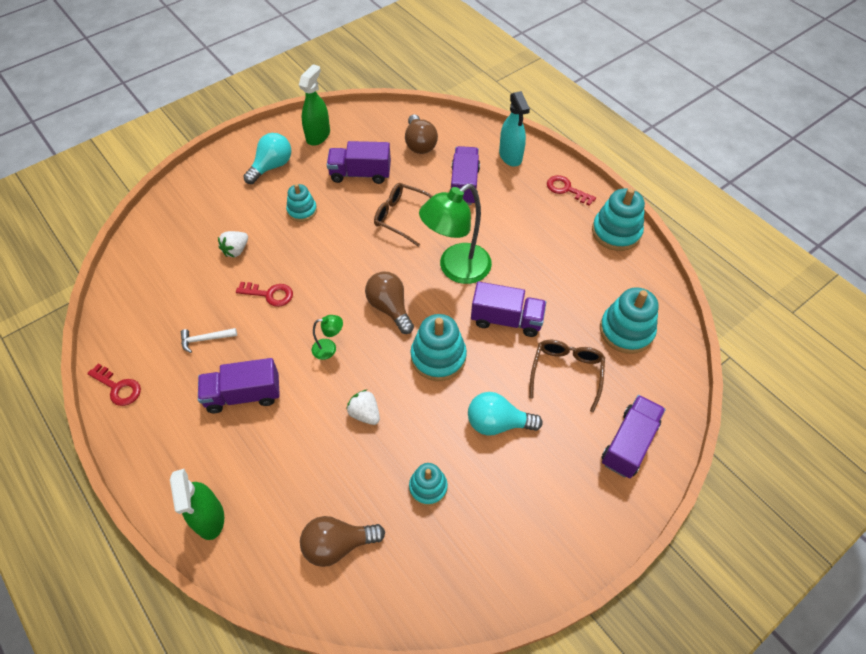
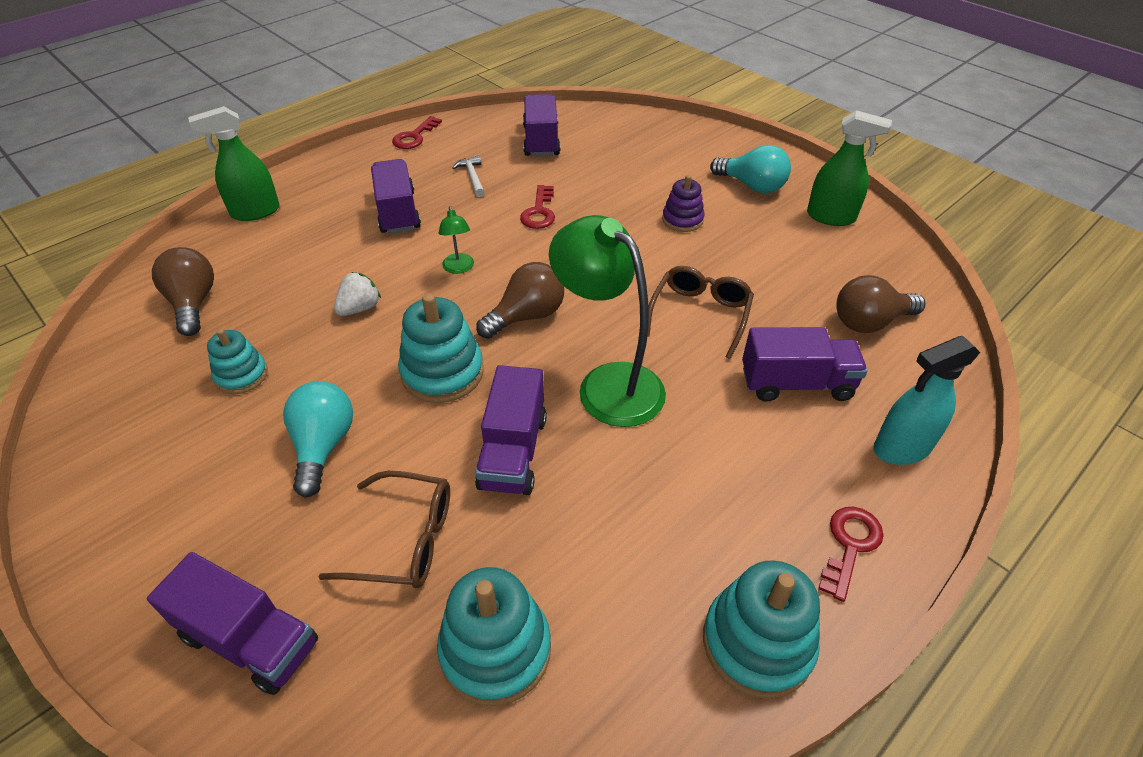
camera: 85 degrees right, 10 degrees down
(236, 250) = (603, 179): white strawberry -> none
(302, 210) = (682, 220): turquoise stacking toy -> purple stacking toy
(360, 174) = (772, 264): purple truck -> purple truck (541, 141)

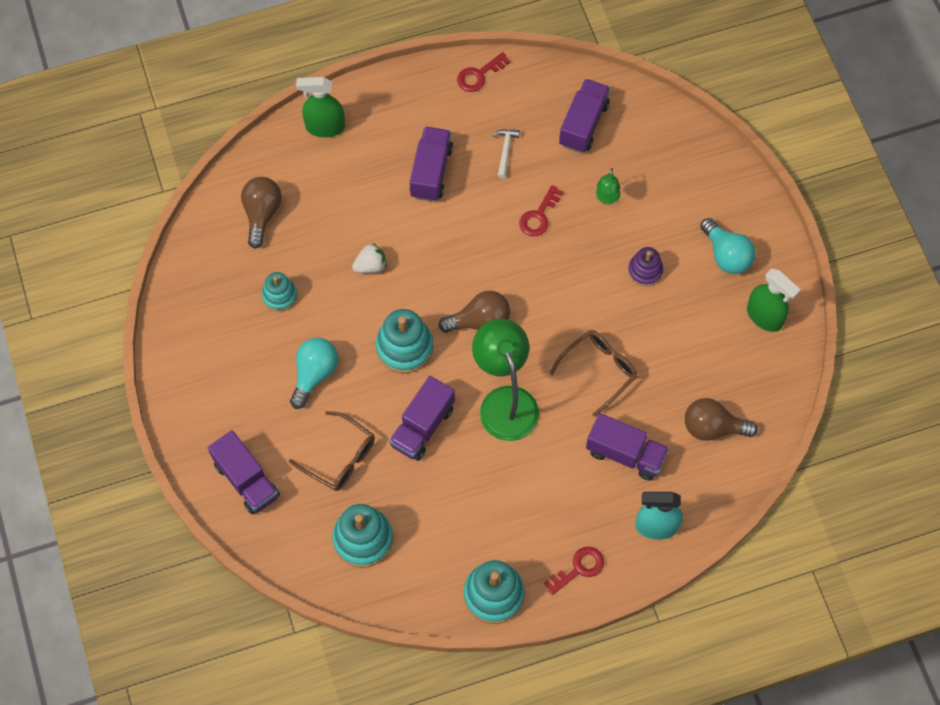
camera: 25 degrees right, 20 degrees up
(459, 268) = (453, 254): green lamp -> green lamp (606, 198)

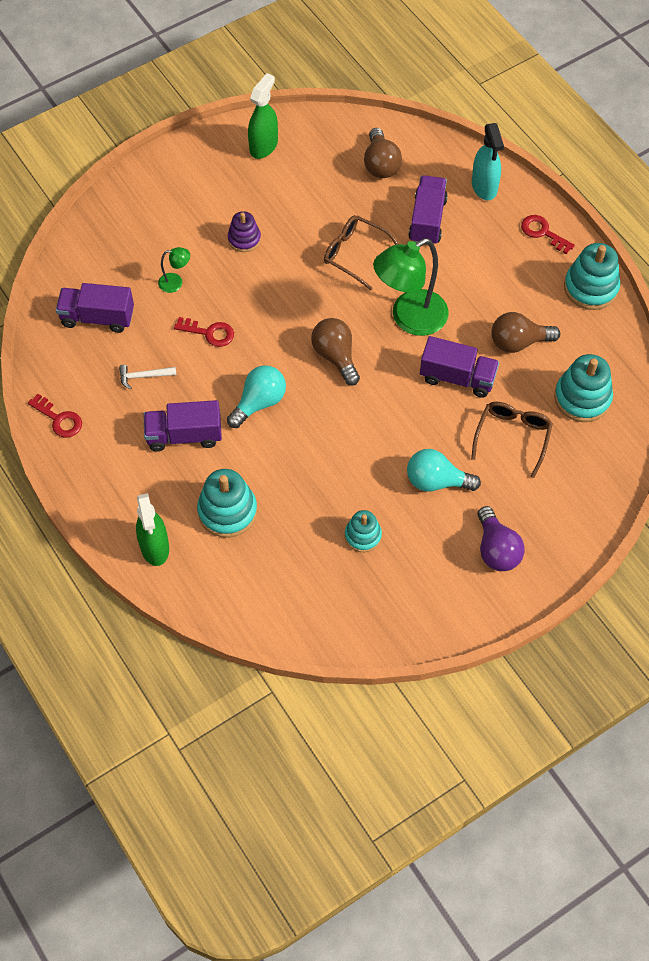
camera: 105 degrees left, 5 degrees down
(227, 406) = (496, 549): none -> purple light bulb
(246, 480) = (564, 510): purple truck -> none
(262, 214) = (275, 579): brown light bulb -> brown light bulb (518, 342)
(370, 266) = (305, 462): white strawberry -> none
(404, 347) = (382, 411): turquoise stacking toy -> turquoise stacking toy (227, 511)
(726, 255) = (210, 182): turquoise light bulb -> turquoise light bulb (259, 402)

